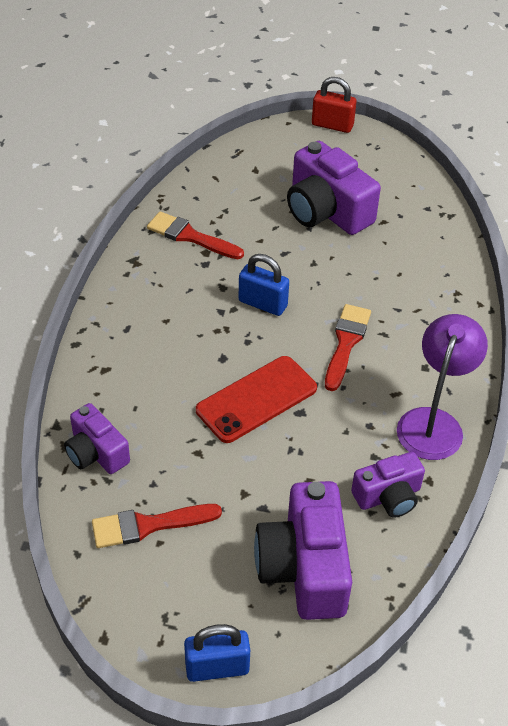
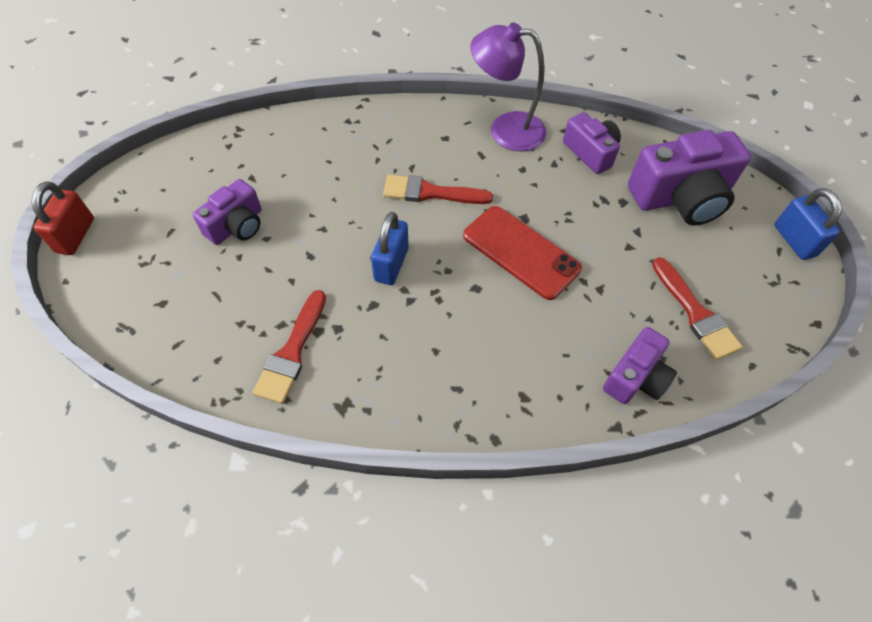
camera: 100 degrees left, 10 degrees up
(326, 211) = (237, 226): purple camera -> purple camera, size x0.59

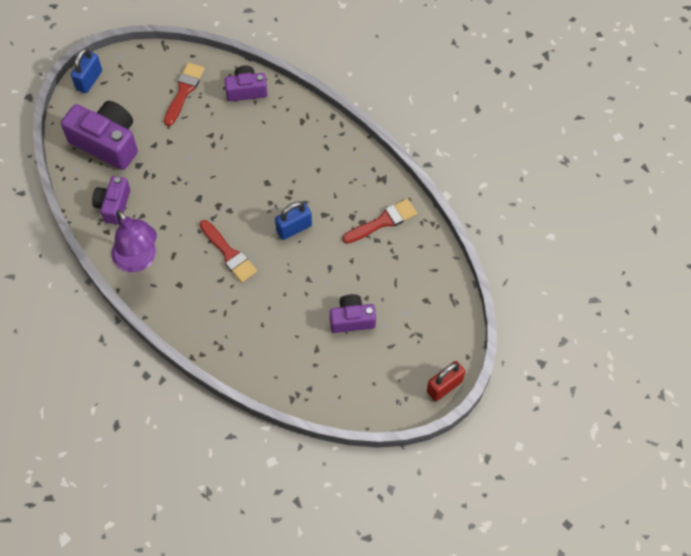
camera: 135 degrees left, 5 degrees up
(520, 252) = (224, 182): red phone -> none

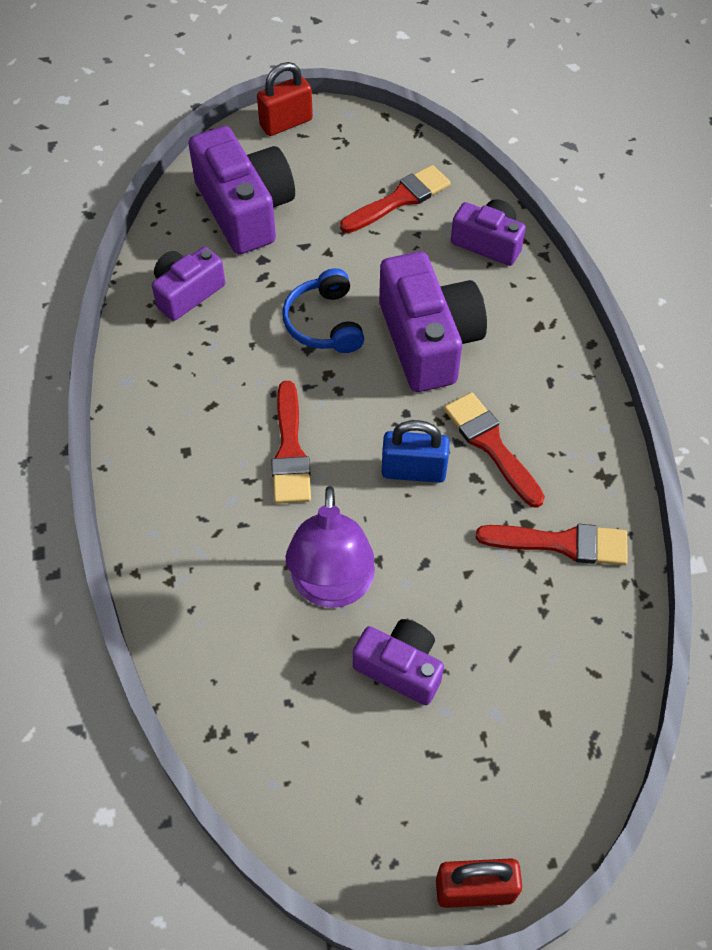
camera: 35 degrees right, 5 degrees down
(89, 80) = (286, 123): blue padlock -> red padlock
(139, 260) = (159, 384): purple lamp -> purple lamp (332, 588)
(196, 180) = (324, 323): none -> blue headphones
(254, 159) = (428, 340): none -> purple camera
(321, 194) = (491, 445): none -> red brush

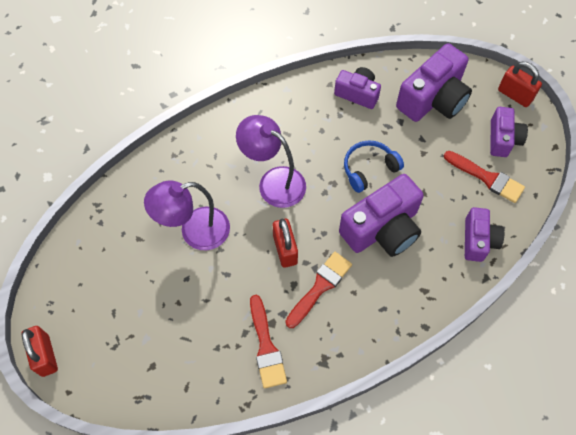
camera: 70 degrees right, 5 degrees up
(290, 450) = (273, 182): red brush -> purple lamp
(400, 667) = (158, 281): purple camera -> purple camera (503, 139)
(413, 471) = (285, 249): blue padlock -> red padlock

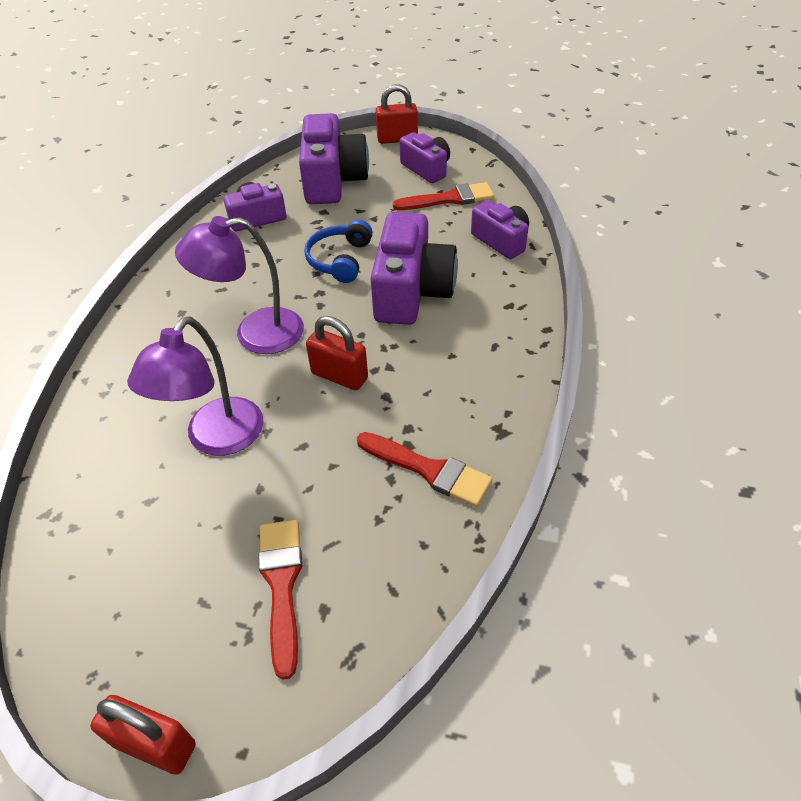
camera: 45 degrees left, 15 degrees down
(320, 287) = (415, 377): red brush -> red brush (282, 586)

